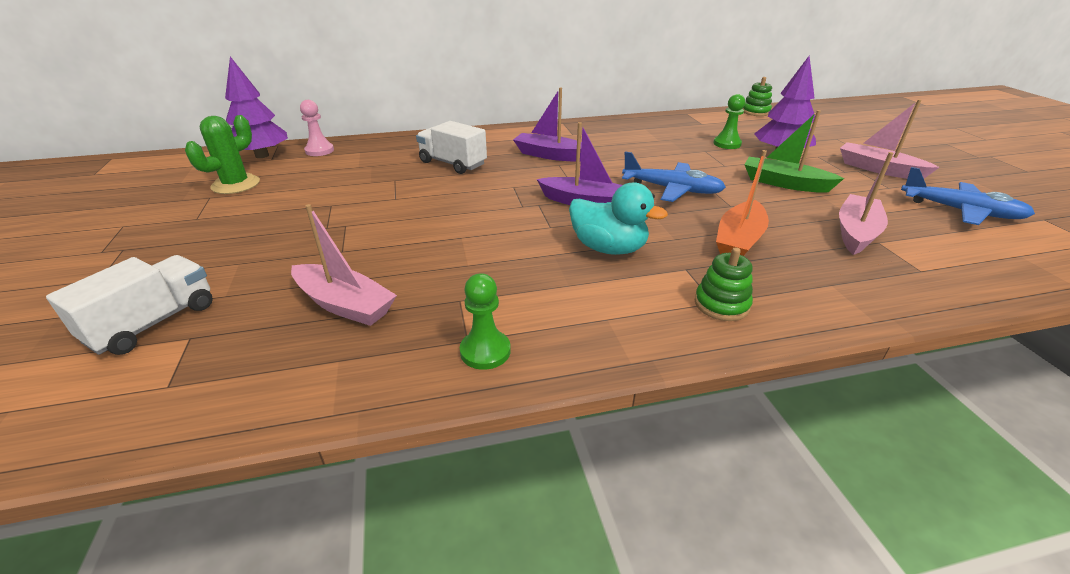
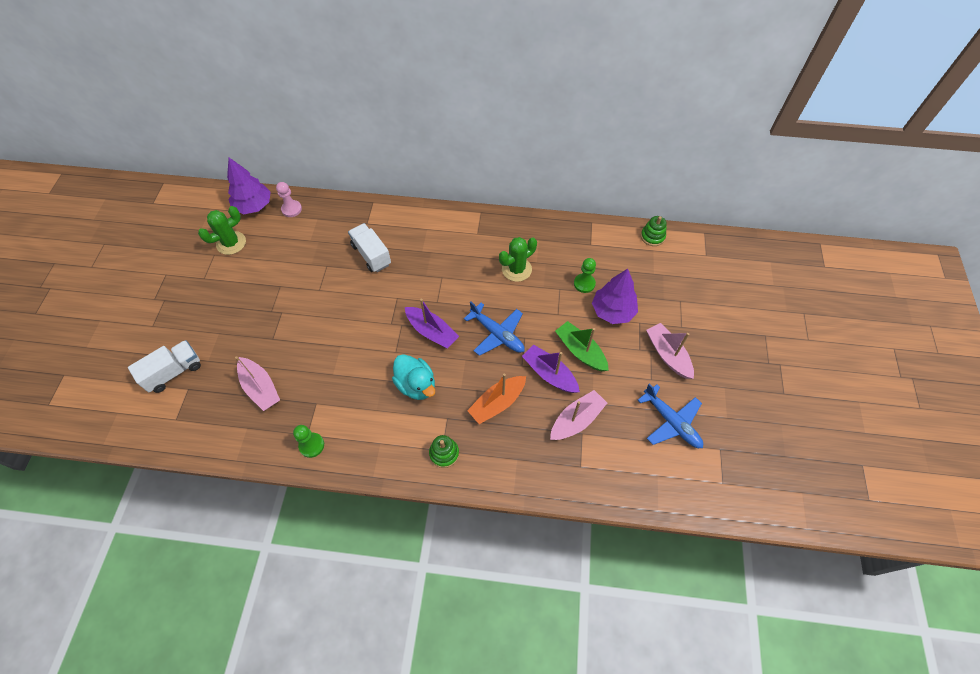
camera: 20 degrees right, 25 degrees up
(550, 155) = (443, 262): purple boat -> purple boat (549, 374)
(642, 147) = (516, 269): none -> green cactus

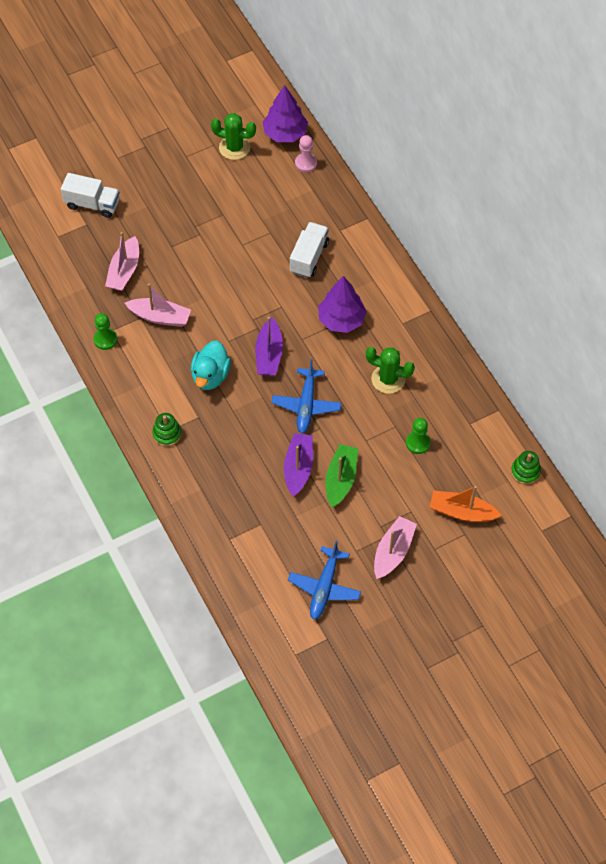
camera: 55 degrees right, 0 degrees up
(497, 403) = (240, 445): orange boat -> orange boat (462, 512)
(576, 420) = (270, 513): pink boat -> pink boat (160, 317)
(612, 311) = (405, 483): purple tree -> purple tree (341, 320)

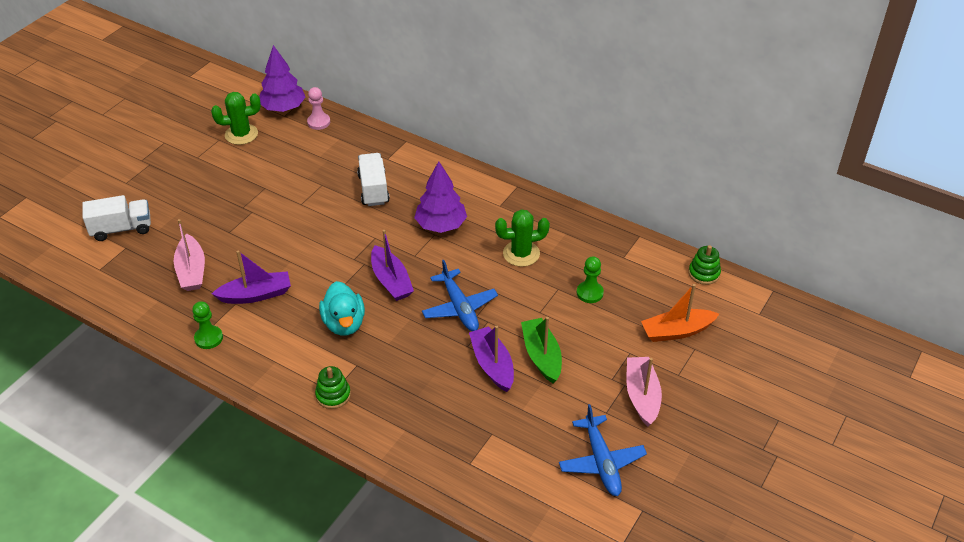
camera: 30 degrees left, 15 degrees down
(160, 317) = (256, 295): pink boat -> purple boat

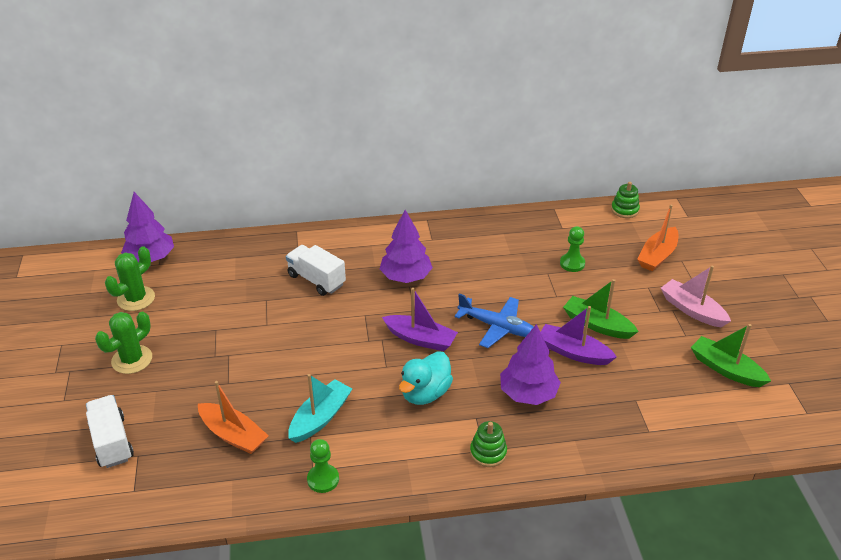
camera: 40 degrees left, 5 degrees down
(121, 229) = (112, 442): white truck -> white truck turned 60 degrees counterclockwise
(191, 271) = (233, 435): pink boat -> orange boat
(256, 295) = (320, 418): purple boat -> turquoise boat
(318, 122) = (199, 253): pink pawn -> none
(344, 323) = (425, 393): turquoise duck -> turquoise duck turned 90 degrees clockwise
(416, 373) = (528, 394): none -> purple tree
(521, 254) = (491, 264): green cactus -> green cactus (132, 359)
(601, 461) = (726, 369): blue plane -> green boat

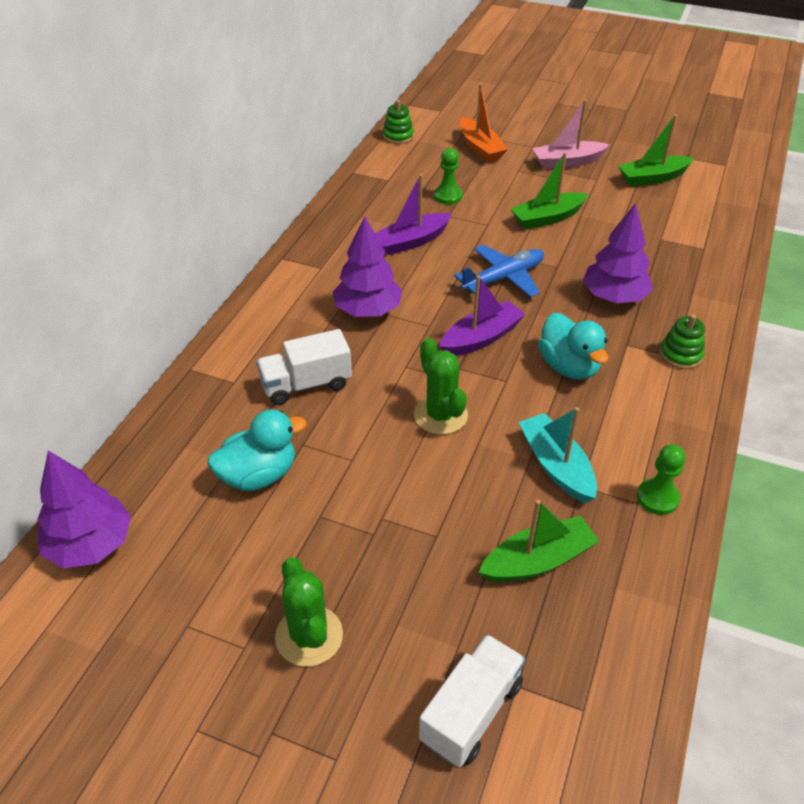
camera: 60 degrees left, 5 degrees up
(112, 442) = (471, 712): white truck -> white truck turned 120 degrees clockwise
(136, 299) = (171, 591): green cactus -> green cactus (440, 415)
(231, 293) = (259, 475): none -> turquoise duck
(233, 435) = (538, 561): orange boat -> green boat
(573, 352) = (575, 247): purple boat -> purple boat (411, 241)

